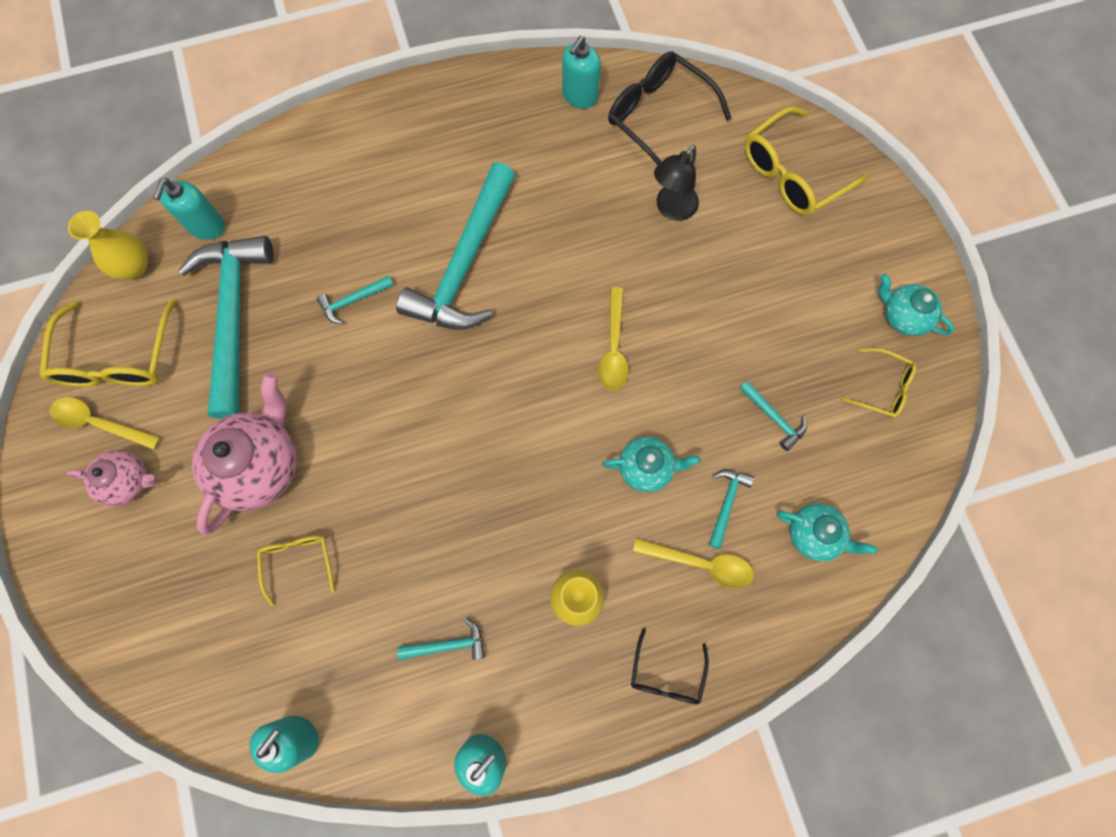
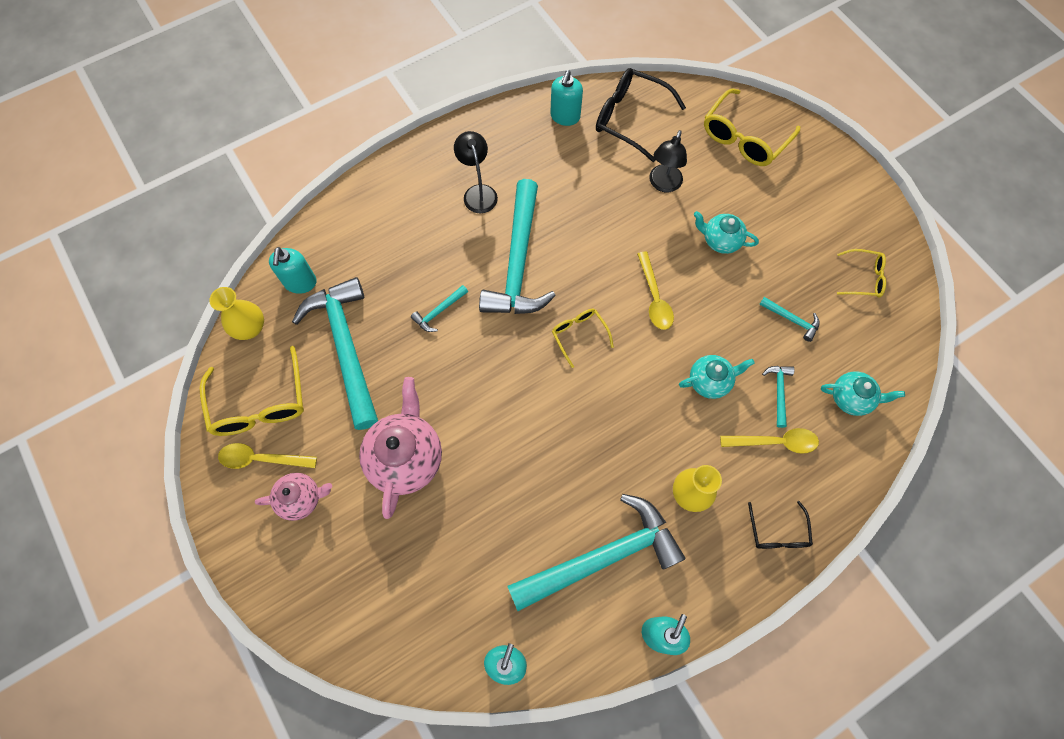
camera: 15 degrees left, 5 degrees down
(298, 561) = (461, 525): yellow glasses -> yellow glasses (579, 335)
(445, 166) = (478, 192): none -> black lamp
(448, 645) = (602, 556): turquoise hammer -> turquoise hammer, size x2.47
(903, 316) = (860, 222): turquoise teapot -> turquoise teapot (720, 240)

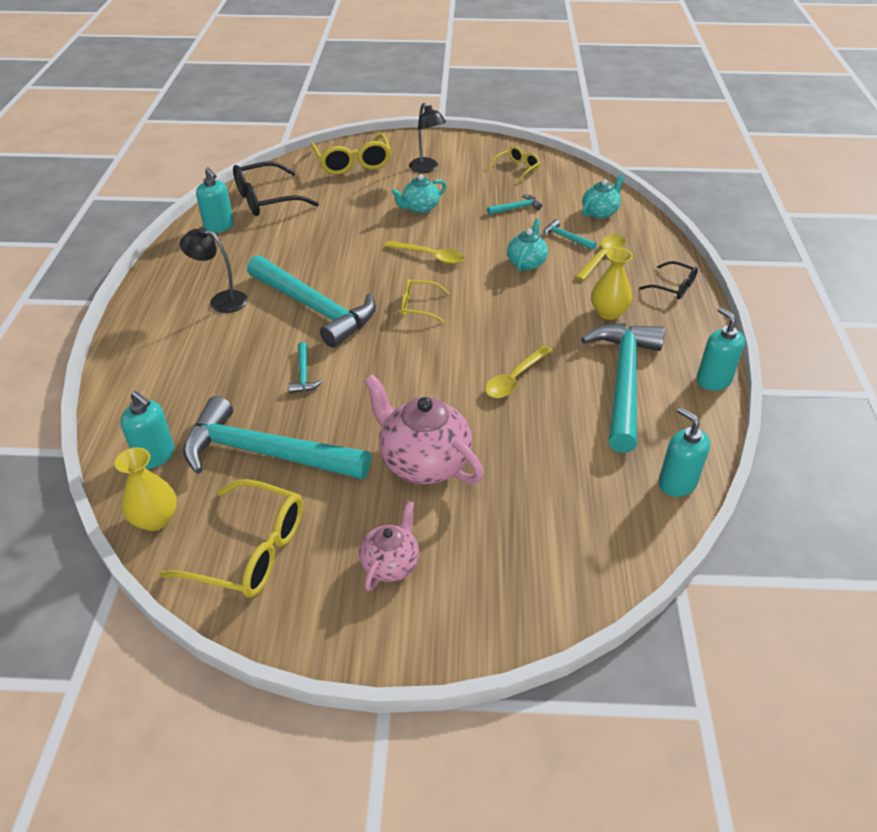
camera: 55 degrees left, 25 degrees down
(262, 459) = (314, 578): yellow spoon -> yellow spoon (515, 378)
(663, 184) = (342, 210): black lamp -> black lamp (427, 168)

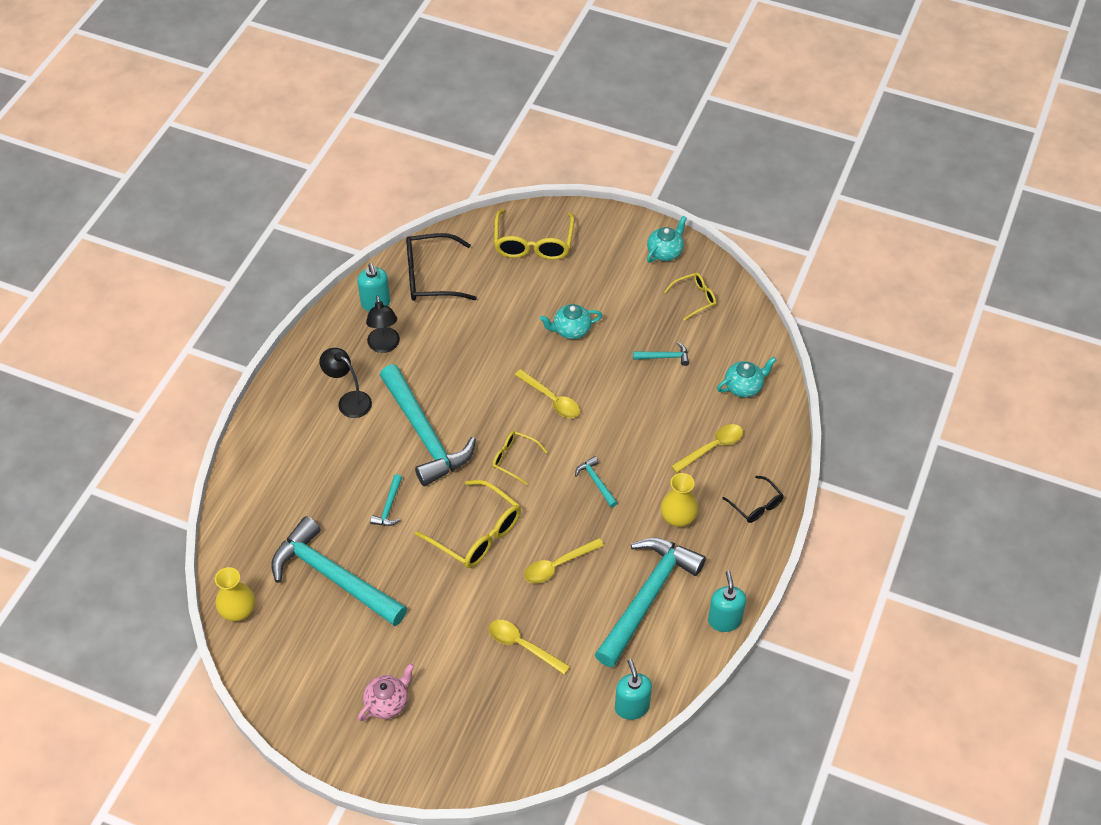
camera: 20 degrees right, 10 degrees up
(155, 455) = (253, 553): turquoise soap dispenser -> none
(250, 551) = (295, 659): yellow glasses -> yellow glasses (477, 534)
(423, 462) = (447, 623): pink teapot -> none
(427, 168) = (603, 273): black lamp -> black lamp (384, 346)
(520, 459) = (523, 645): none -> yellow spoon
(526, 263) = (636, 434): turquoise teapot -> turquoise teapot (665, 252)
(566, 238) = (690, 412): turquoise hammer -> turquoise hammer (596, 482)

